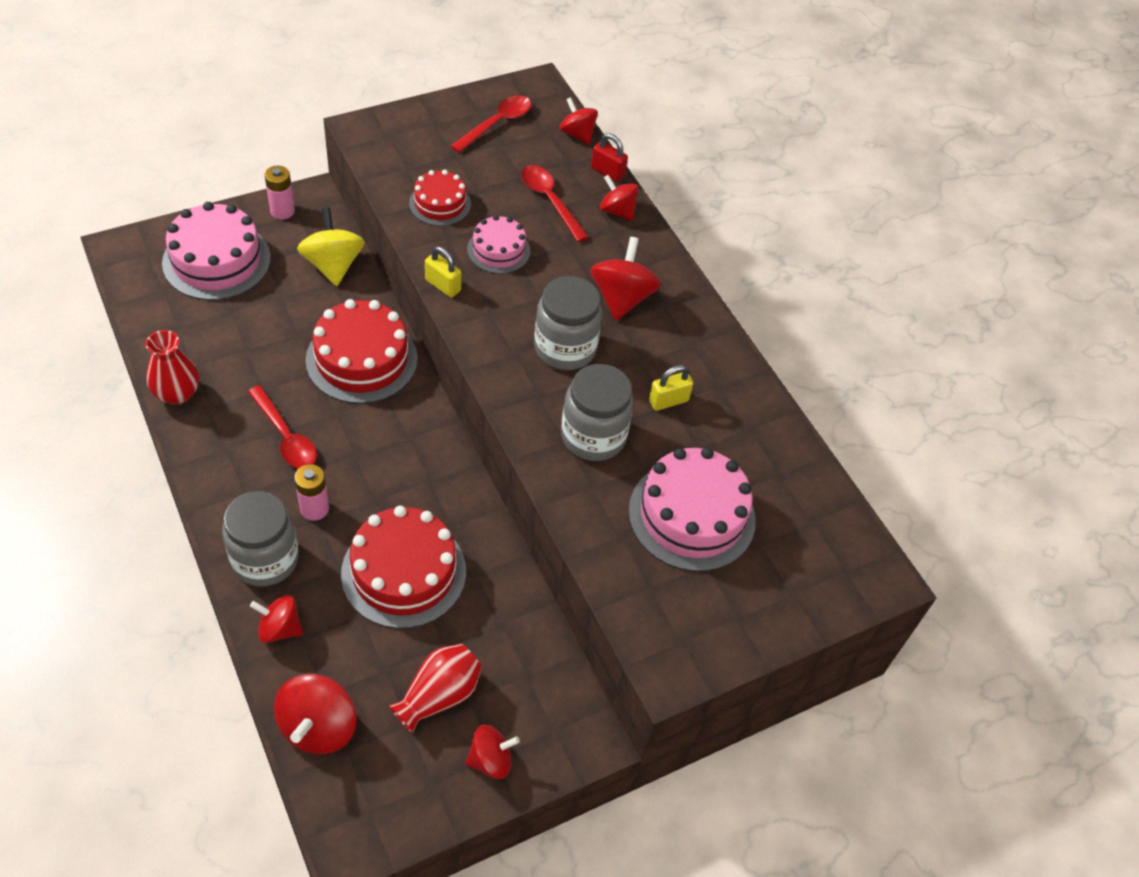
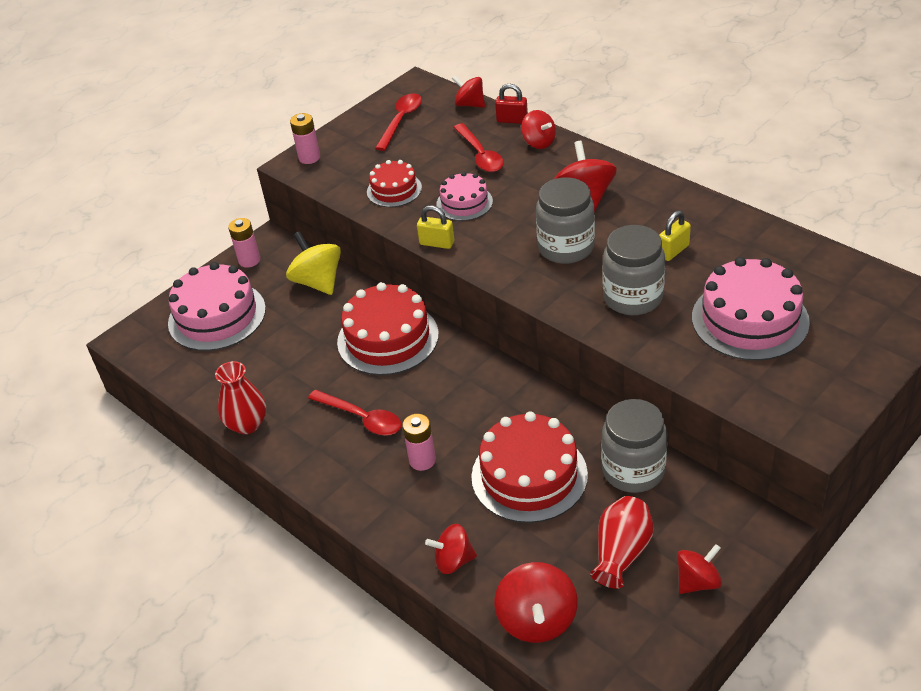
camera: 10 degrees left, 10 degrees down
(265, 559) = (406, 514): grey jar -> grey jar (633, 470)
(381, 128) = (309, 157): none -> pink battery
(549, 200) = (480, 155): red spoon -> red spoon turned 150 degrees counterclockwise
(617, 211) = (539, 142): red spinning top -> red spinning top turned 150 degrees counterclockwise

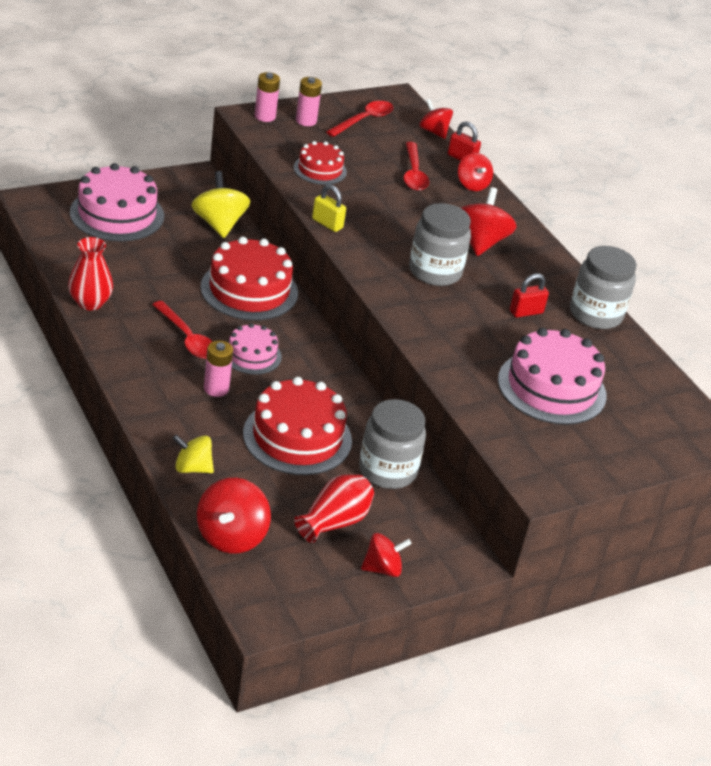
camera: 10 degrees right, 5 degrees down
(249, 260) = (171, 184): pink battery -> pink battery (306, 121)
(453, 561) = (192, 468): red spinning top -> yellow spinning top
(464, 203) = (373, 204): pink cake -> pink cake (252, 355)
(632, 297) = (464, 331): grey jar -> grey jar (595, 314)
(673, 251) = (526, 312): yellow padlock -> red padlock

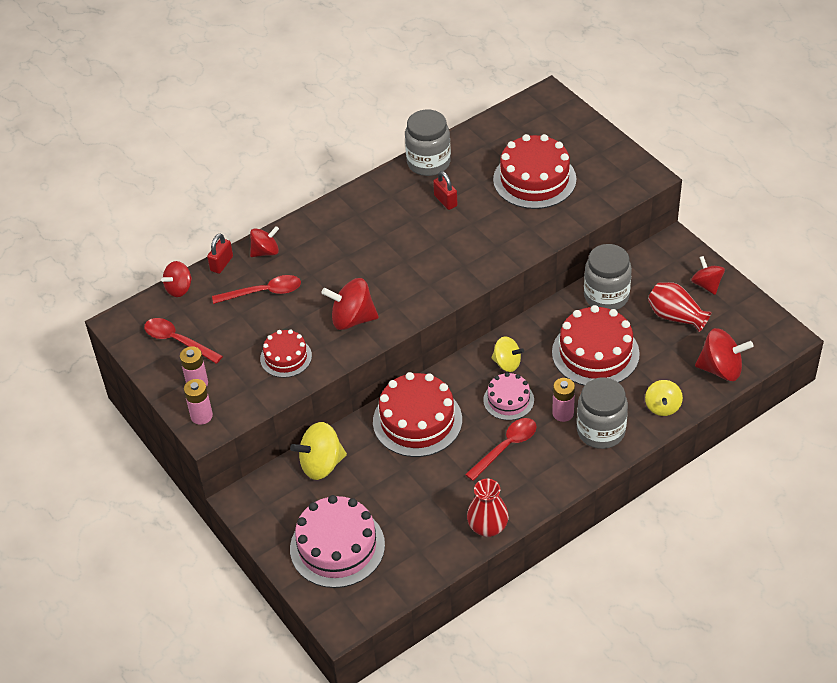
camera: 90 degrees left, 10 degrees up
(306, 367) = (507, 363): none -> yellow spinning top
(327, 224) = (375, 337): yellow padlock -> none
(435, 272) = (416, 259): grey jar -> grey jar (601, 431)
(480, 242) = (357, 236): red spinning top -> red spinning top (352, 319)
(552, 387) = (534, 179): pink cake -> red cake

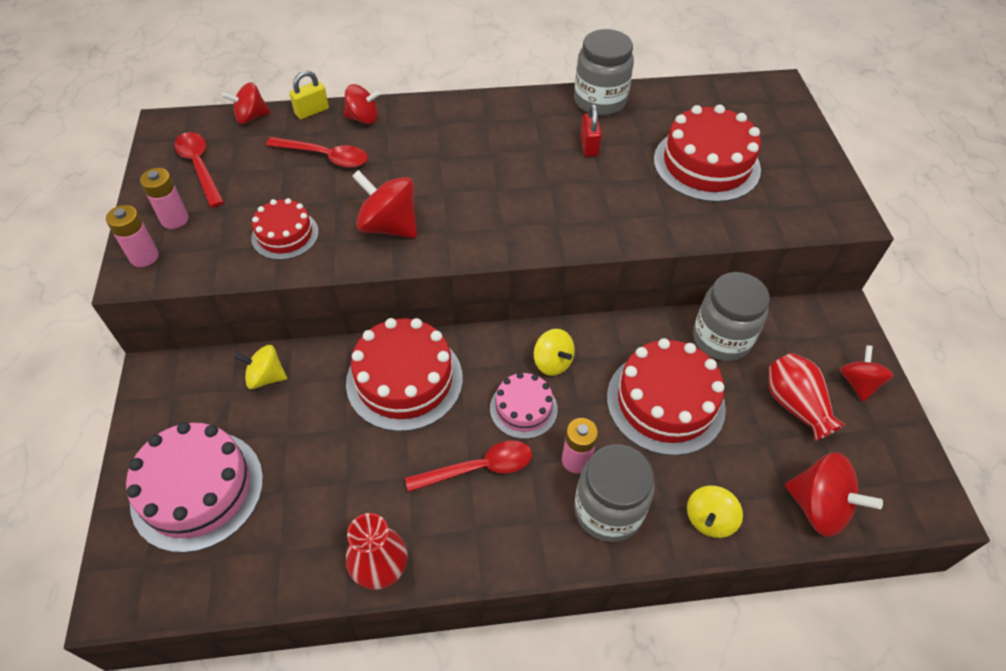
camera: 25 degrees right, 5 degrees up
(221, 264) = (312, 111): red padlock -> yellow padlock
(321, 464) = (266, 377): yellow spinning top -> yellow spinning top, size x0.65

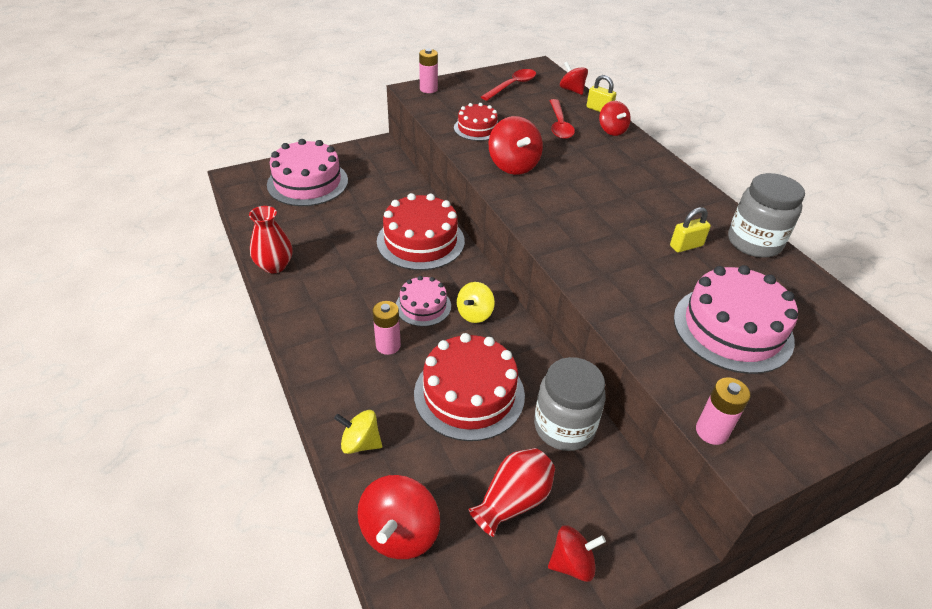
camera: 70 degrees right, 10 degrees down
(174, 219) = (463, 90): pink battery -> pink battery (711, 431)
(266, 377) = (395, 184): yellow spinning top -> none
(389, 226) = (513, 165): red spinning top -> red spinning top turned 150 degrees clockwise
(479, 468) = (362, 294): red spoon -> none
(589, 146) = (686, 246): red padlock -> yellow padlock
(608, 510) = (349, 373): grey jar -> none
(706, 164) = (732, 328): red cake -> pink cake

